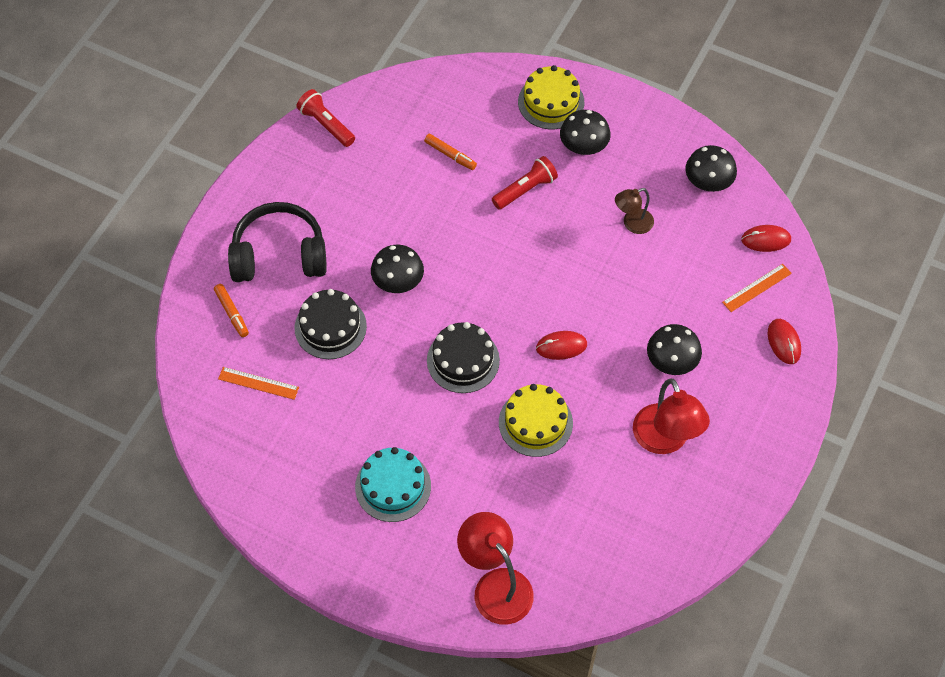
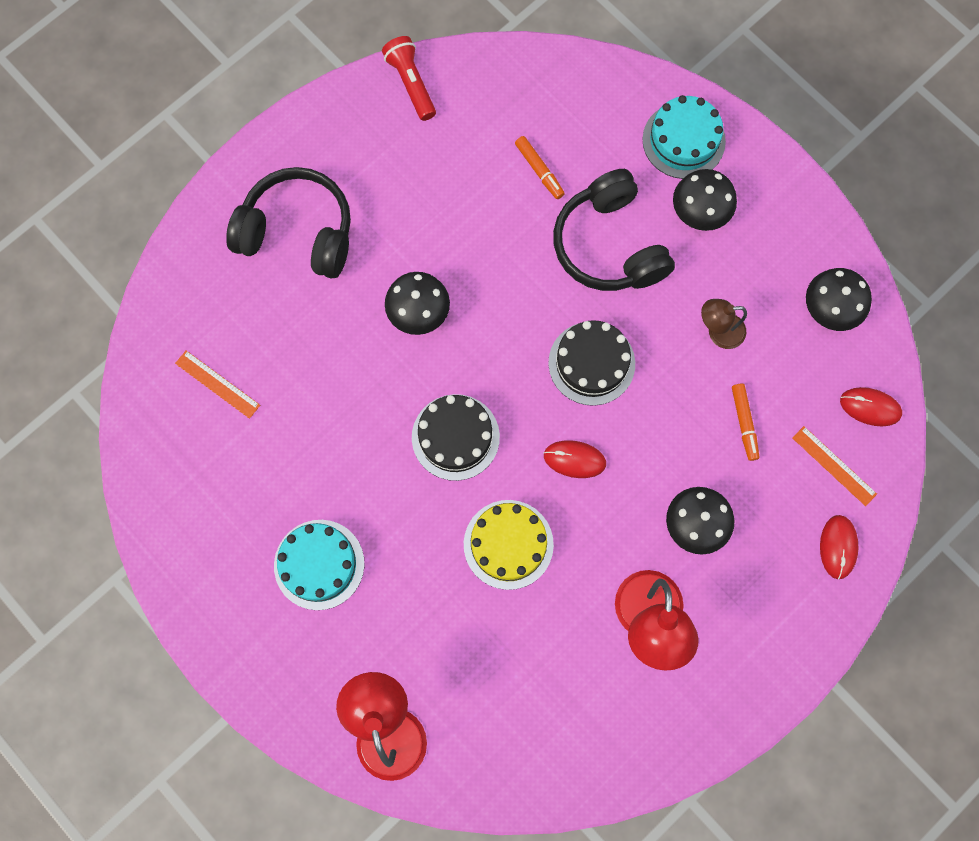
camera: 20 degrees right, 15 degrees up
(232, 313) = (219, 287): orange marker -> orange marker (744, 423)
(330, 327) = (322, 343): black cake -> black cake (591, 363)
(525, 190) = (609, 245): red flashlight -> black headphones
(551, 102) = (683, 140): yellow cake -> turquoise cake
(757, 288) = (834, 465): orange ruler -> orange ruler turned 60 degrees clockwise

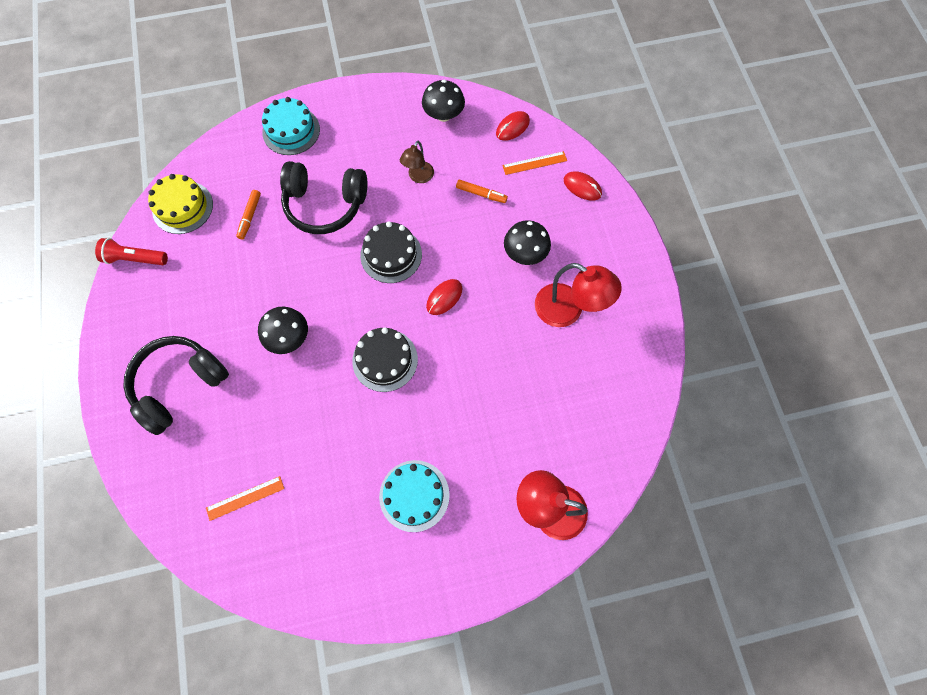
camera: 60 degrees left, 5 degrees down
(508, 544) = (473, 366): yellow cake -> yellow cake (182, 207)
(539, 170) = (250, 217): orange marker -> orange marker turned 105 degrees clockwise
(699, 212) = (340, 146): black mushroom -> none

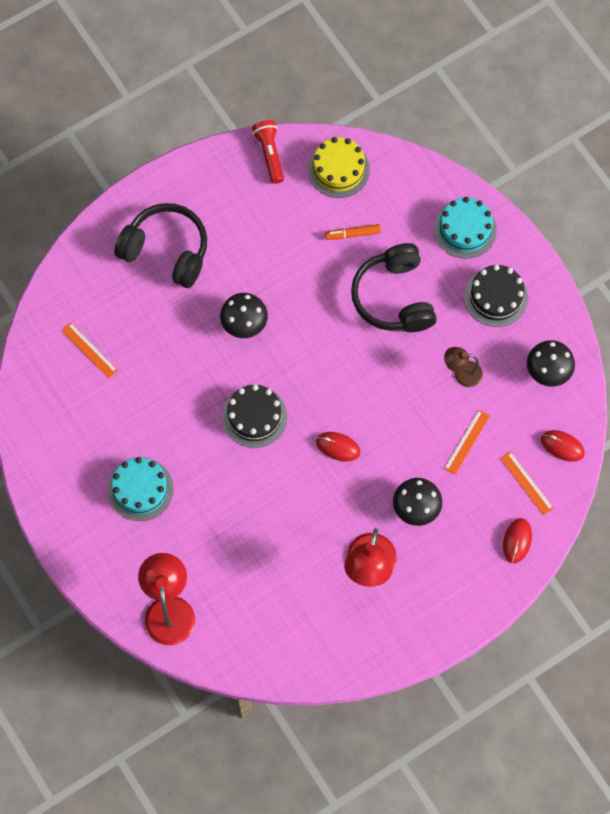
camera: 70 degrees right, 0 degrees up
(391, 255) = (364, 380): black cake -> black cake (496, 297)
(481, 194) = (467, 442): orange marker -> orange ruler

